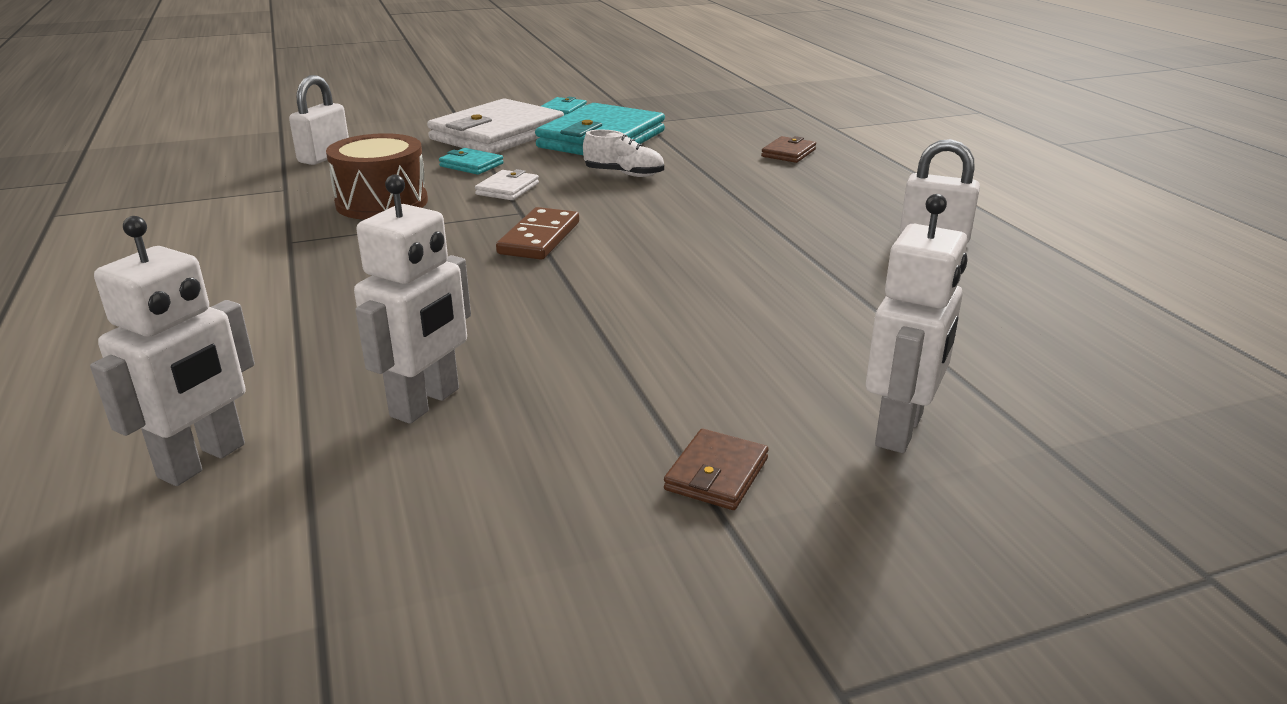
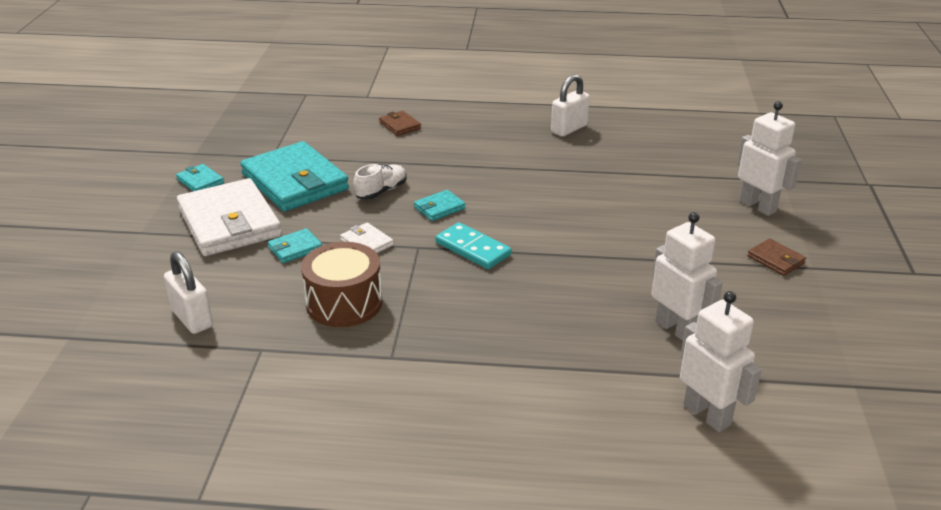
camera: 65 degrees left, 5 degrees up
(539, 238) = (473, 249): brown domino -> turquoise domino
(617, 205) = (439, 208): none -> turquoise wallet

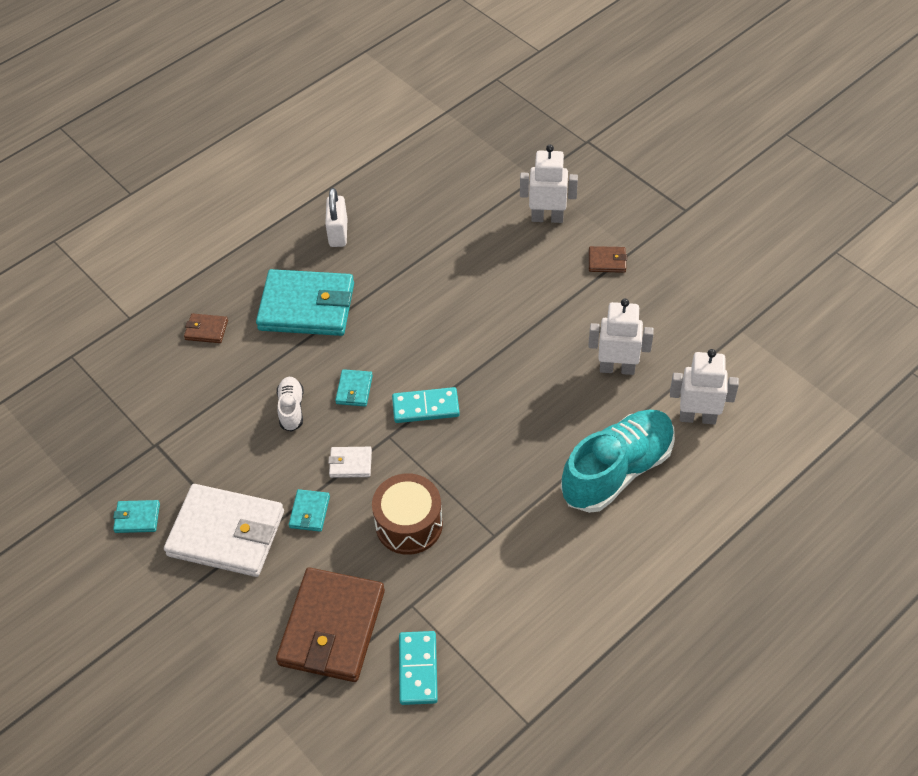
camera: 45 degrees left, 20 degrees up
(192, 319) = (332, 627): white padlock -> brown wallet
(195, 390) = (418, 669): none -> turquoise domino
(295, 182) = (213, 454): turquoise wallet -> turquoise wallet (307, 306)
(565, 394) = (617, 471): none -> turquoise shoe

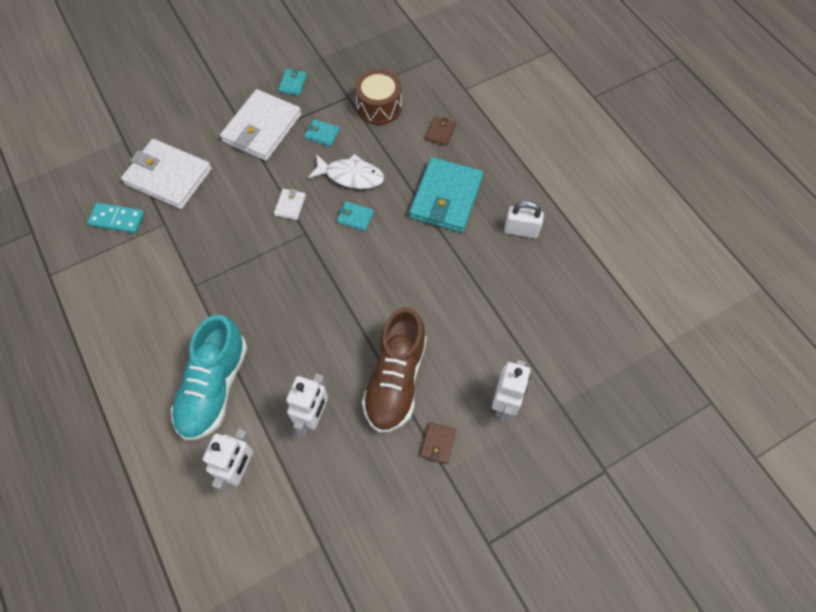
camera: 100 degrees right, 10 degrees up
(291, 409) = (351, 176): white shoe -> white fish
(309, 512) = (260, 176): turquoise wallet -> turquoise wallet (322, 134)
(332, 627) = (168, 177): brown wallet -> white wallet
(409, 524) = (226, 233): brown drum -> brown drum (379, 107)
(425, 407) = (323, 262): turquoise domino -> none
(551, 307) = (395, 379): none -> brown shoe
(617, 471) = (214, 387): turquoise shoe -> turquoise shoe turned 45 degrees clockwise

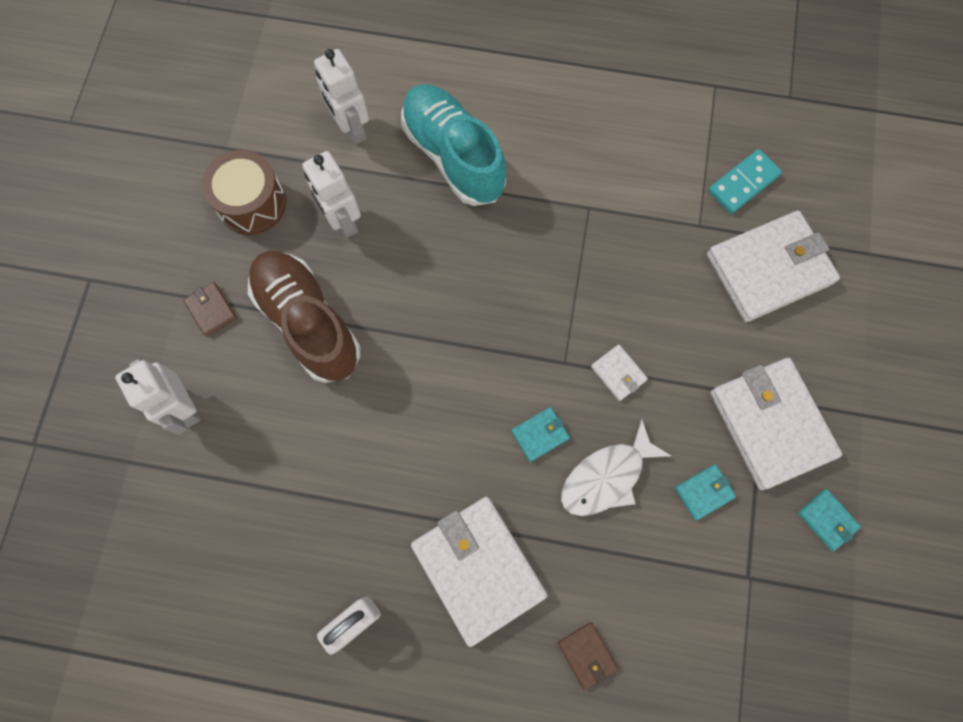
camera: 130 degrees right, 10 degrees up
(379, 107) = (697, 606): brown drum -> brown drum (252, 203)
(446, 198) = (478, 569): turquoise wallet -> white wallet

